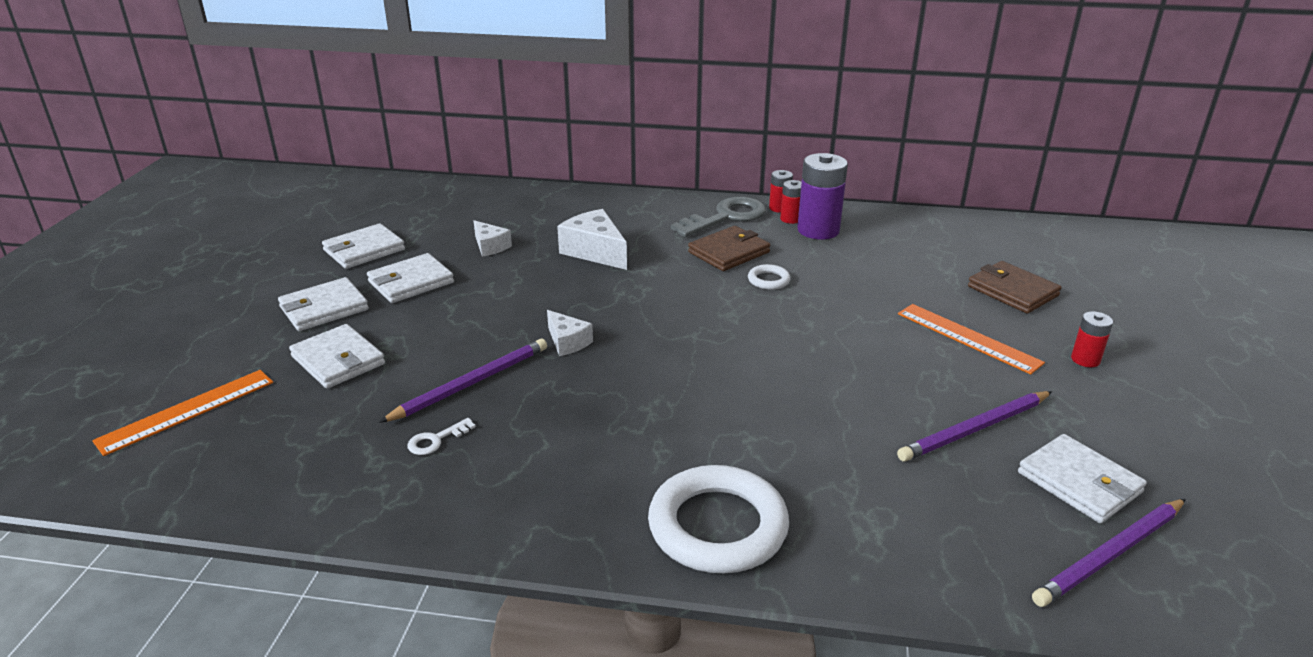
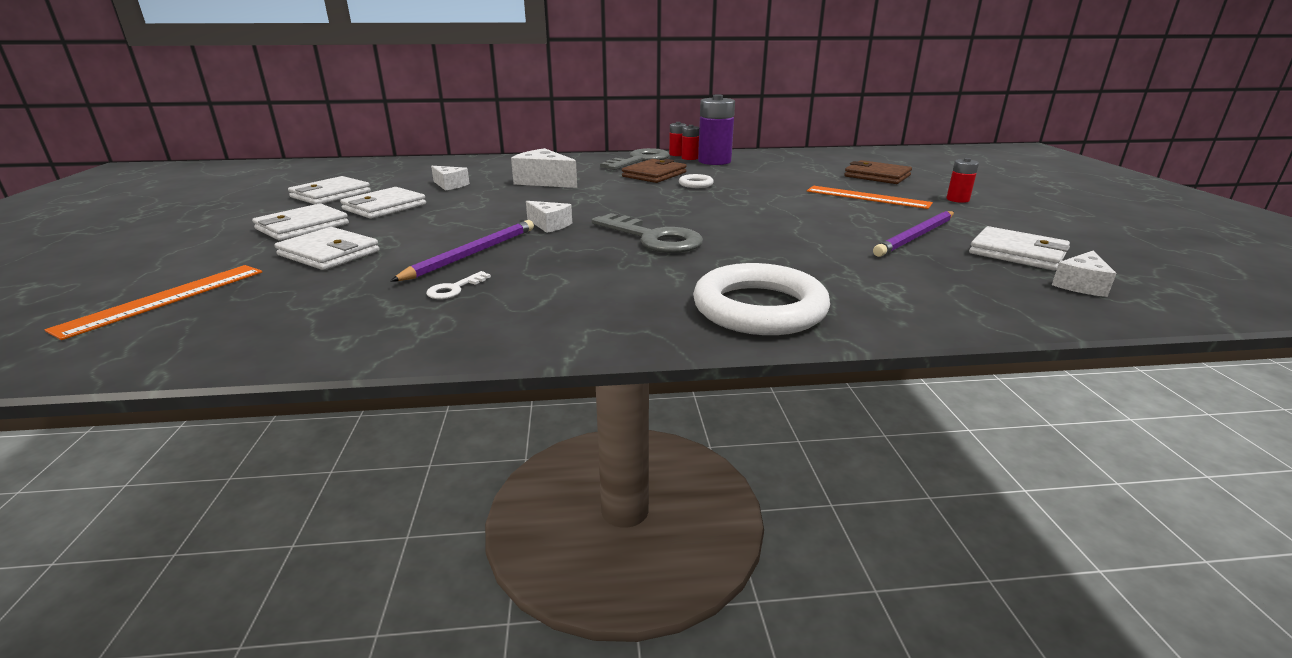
camera: 15 degrees left, 5 degrees down
(667, 385) = (653, 238): none -> grey key
(1111, 555) = (1080, 285): purple pencil -> white cheese

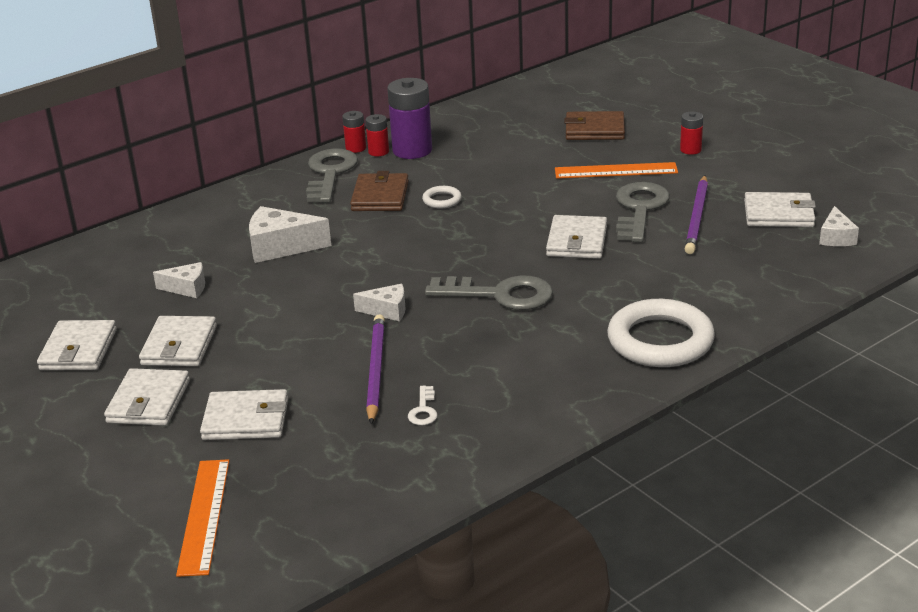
camera: 30 degrees left, 5 degrees up
(773, 225) = (577, 241): none -> white wallet
(861, 220) = (639, 209): none -> grey key

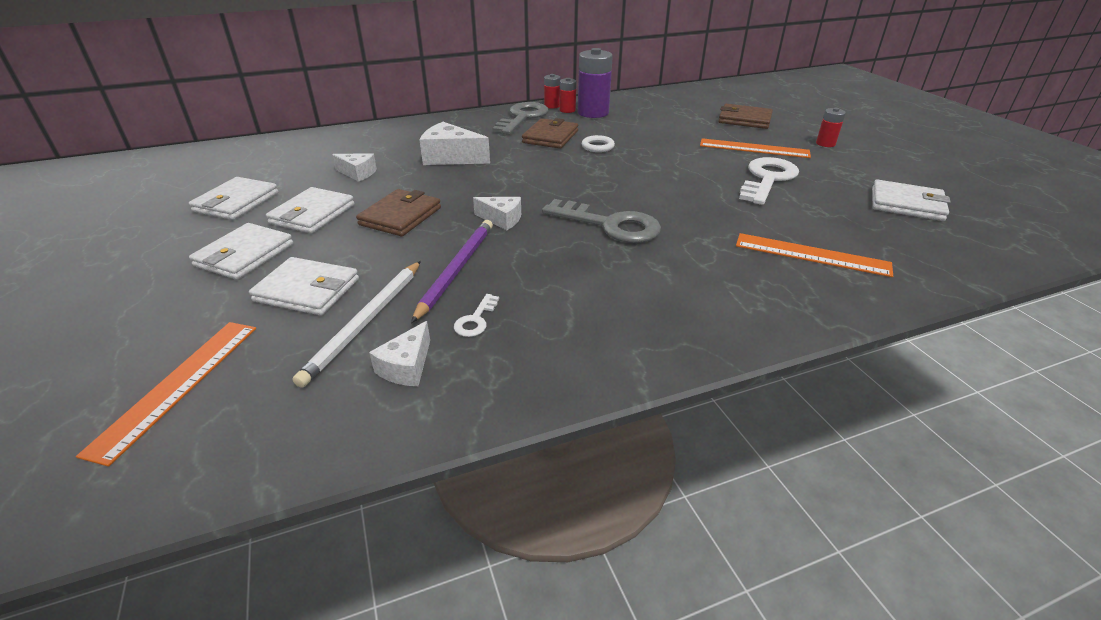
camera: 15 degrees right, 5 degrees up
(278, 329) = (400, 216): none -> brown wallet
(326, 433) = (366, 322): none -> white pencil
(577, 241) = (700, 194): white wallet -> none
(639, 209) = (767, 179): grey key -> white key
(660, 341) = (757, 300): white ring -> none
(697, 217) = (822, 194): purple pencil -> none
(698, 287) = (811, 254): none -> orange ruler
(836, 237) = (970, 235): white cheese -> white cheese (406, 367)

